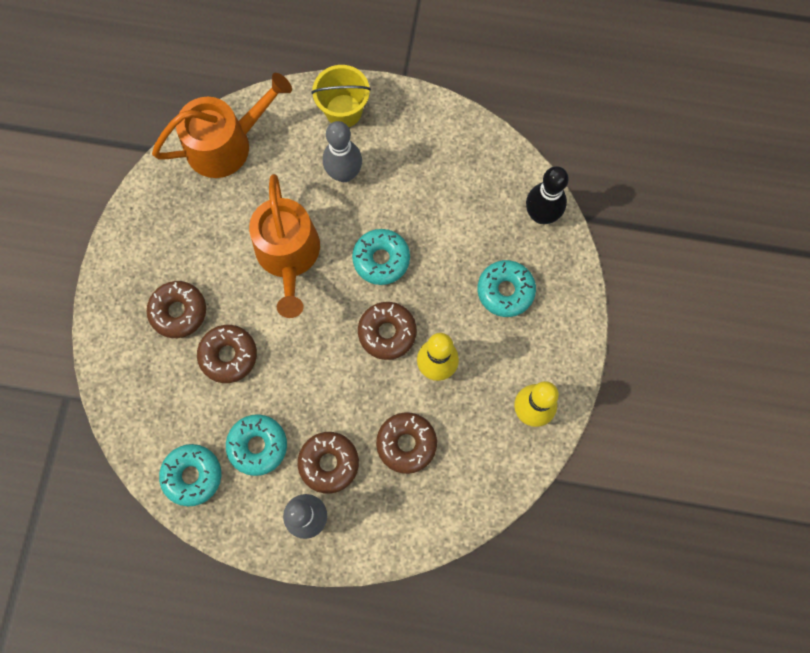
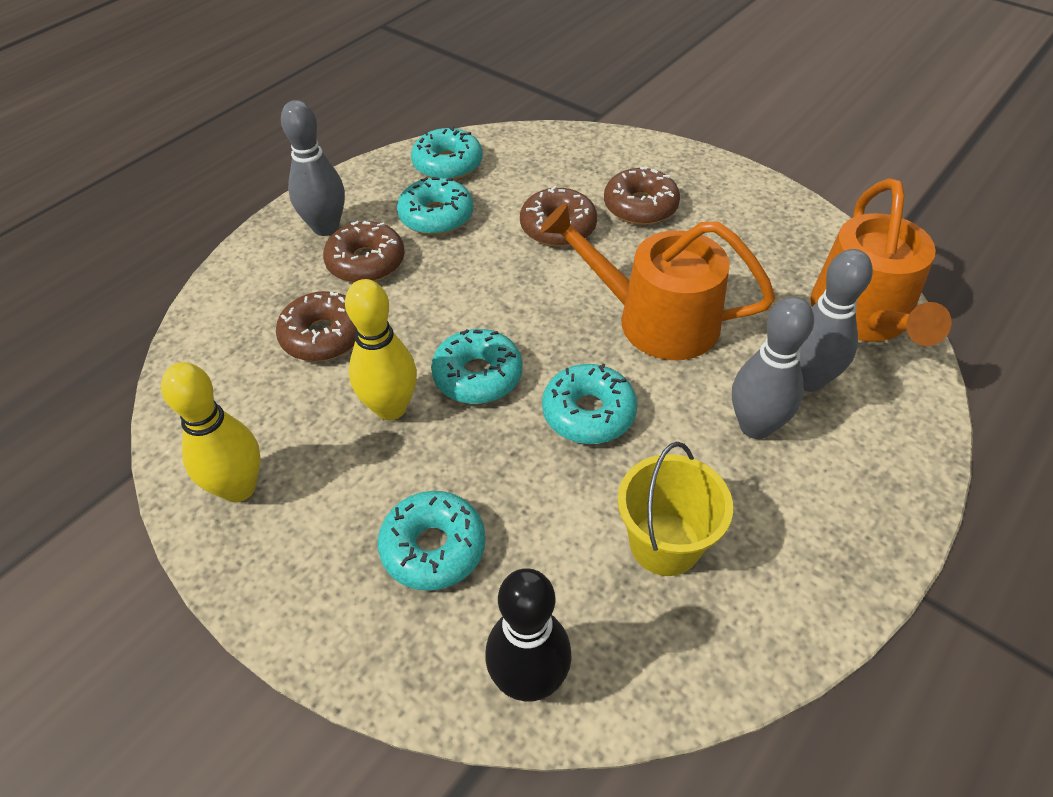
camera: 120 degrees right, 25 degrees down
(295, 158) = (808, 380): none -> grey bowling pin
(343, 111) = (874, 470): yellow bucket -> yellow bucket (665, 544)
(387, 332) = (477, 376): brown donut -> turquoise donut

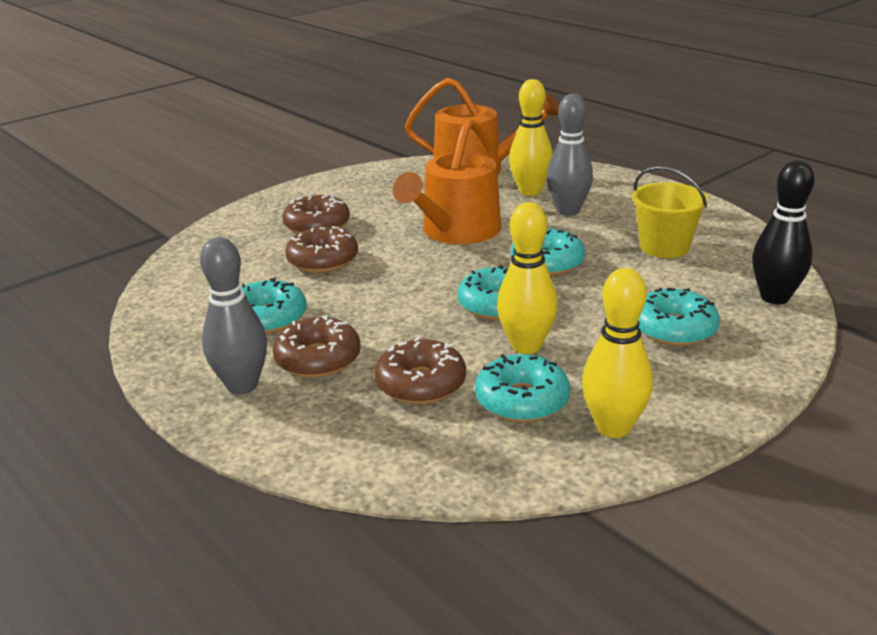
camera: 80 degrees left, 20 degrees down
(448, 164) = (183, 309): turquoise donut -> turquoise donut (522, 400)
(808, 380) = (530, 191): grey bowling pin -> yellow bowling pin

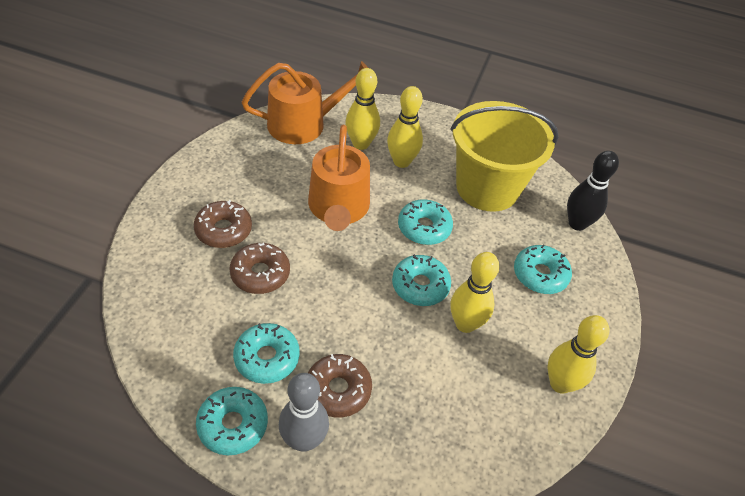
camera: 35 degrees left, 20 degrees up
(421, 383) = (424, 388): brown donut -> none
(522, 400) = (495, 379): turquoise donut -> turquoise donut (233, 425)
(568, 211) = (401, 161): grey bowling pin -> yellow bowling pin
(664, 247) = (487, 188): yellow bucket -> yellow bucket, size x1.84

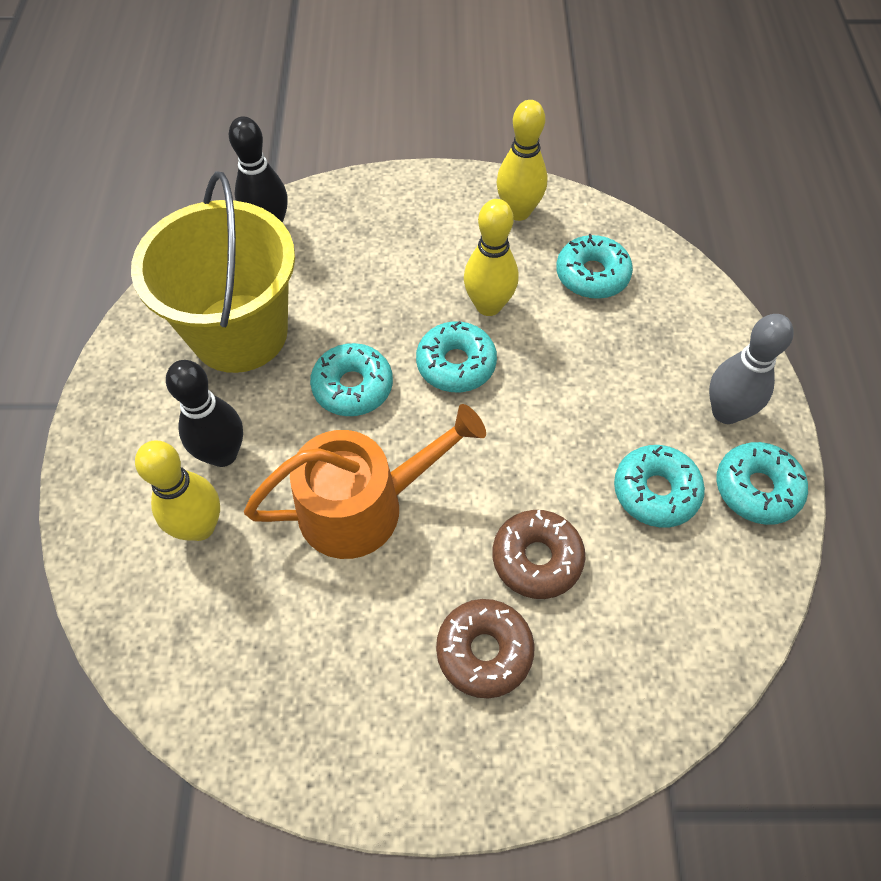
camera: 105 degrees left, 10 degrees up
(303, 124) = (176, 641): orange watering can -> none
(338, 390) = (648, 401): brown donut -> none
(401, 161) = (223, 454): yellow bowling pin -> black bowling pin
(540, 275) = (375, 250): turquoise donut -> turquoise donut (592, 275)

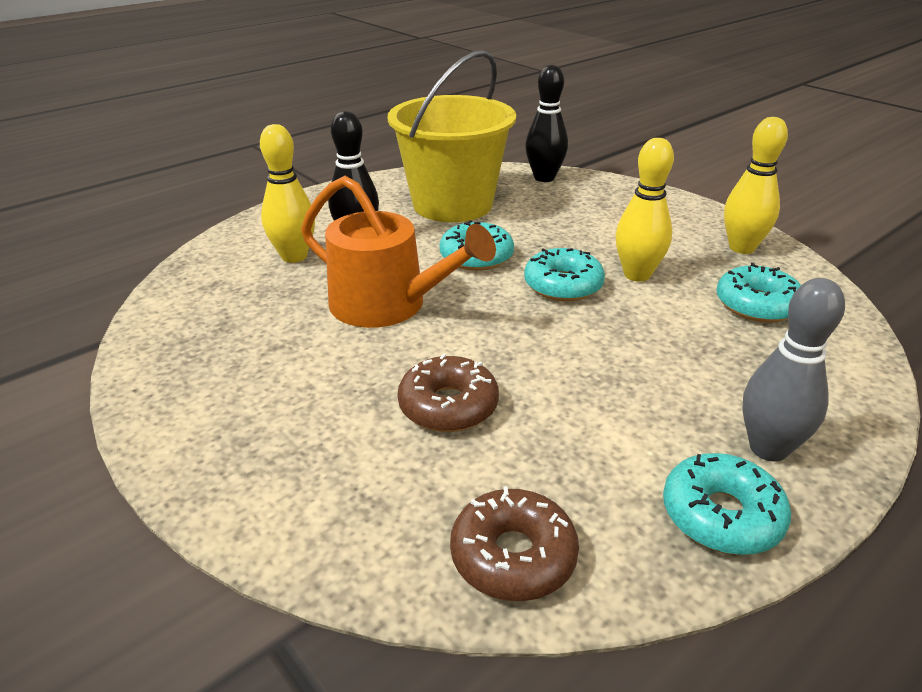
camera: 50 degrees right, 25 degrees down
(484, 651) = (329, 419): brown donut -> brown donut (513, 556)
(655, 491) = (611, 444): turquoise donut -> none

